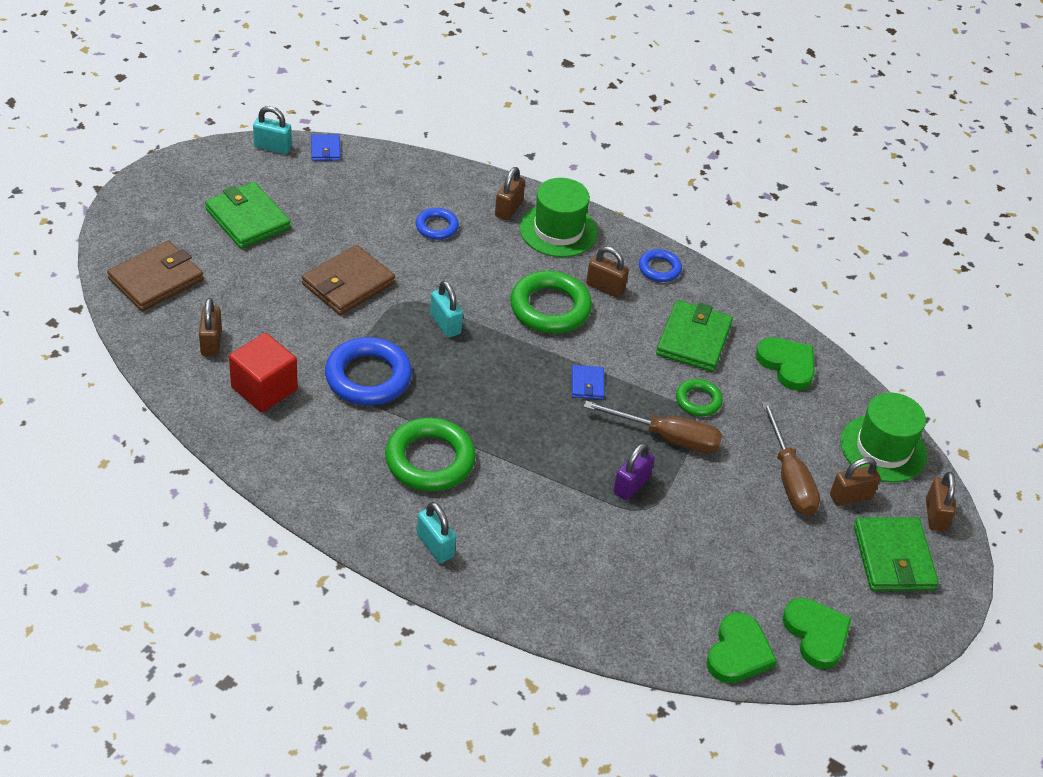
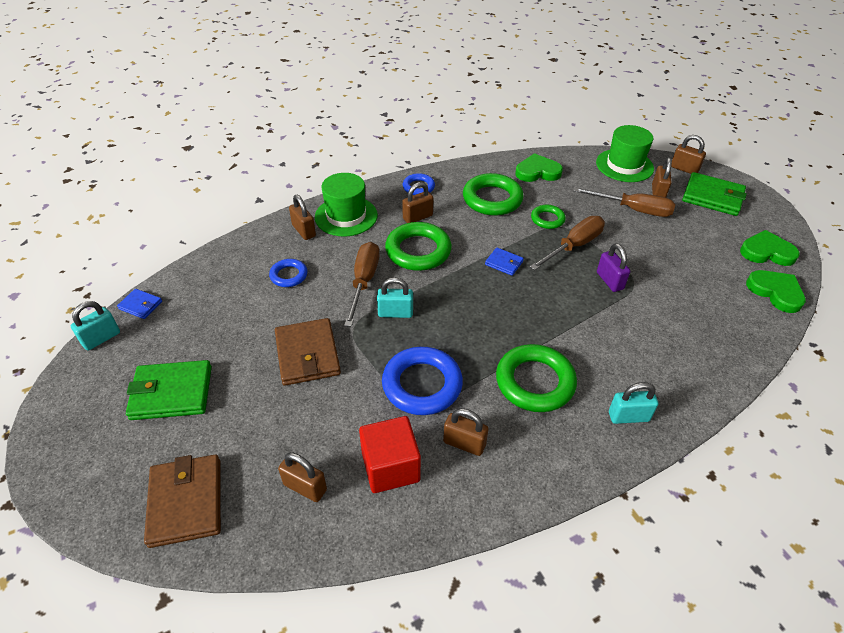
camera: 55 degrees left, 0 degrees up
(321, 430) = (464, 443): none -> brown padlock
(470, 284) = (364, 282): none -> brown screwdriver
(693, 339) = (492, 199): green wallet -> green ring

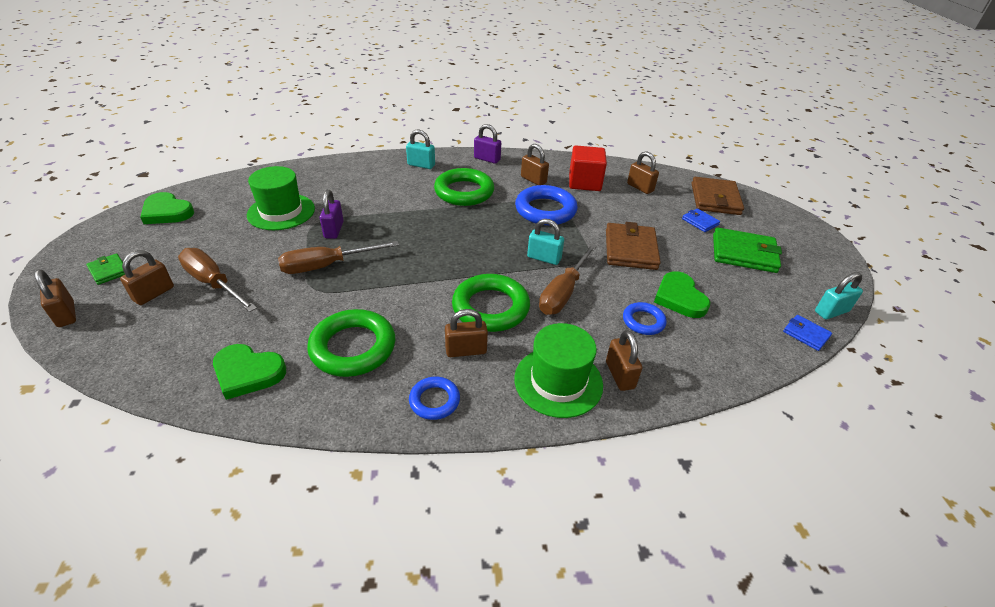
camera: 160 degrees left, 5 degrees down
(504, 263) = (412, 270): blue wallet -> blue wallet (700, 222)
(547, 219) = (318, 301): green ring -> none
(556, 471) = (487, 159): none -> purple padlock
(624, 165) = (124, 344): green hat -> green hat (281, 212)
(712, 197) = (108, 271): green wallet -> green wallet, size x0.52
(775, 292) = (218, 188): green heart -> green heart (679, 298)

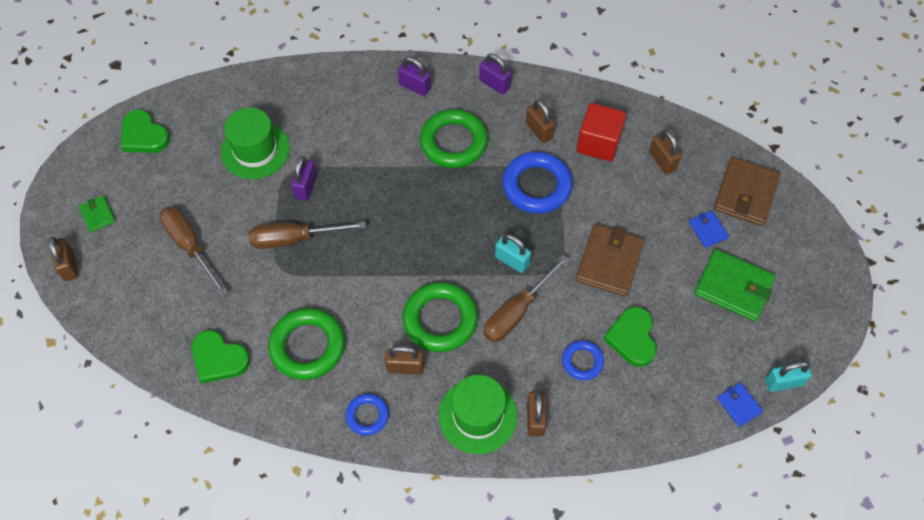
camera: 15 degrees right, 20 degrees up
(154, 294) = (139, 252): brown padlock -> none
(421, 165) = (414, 87): turquoise padlock -> purple padlock

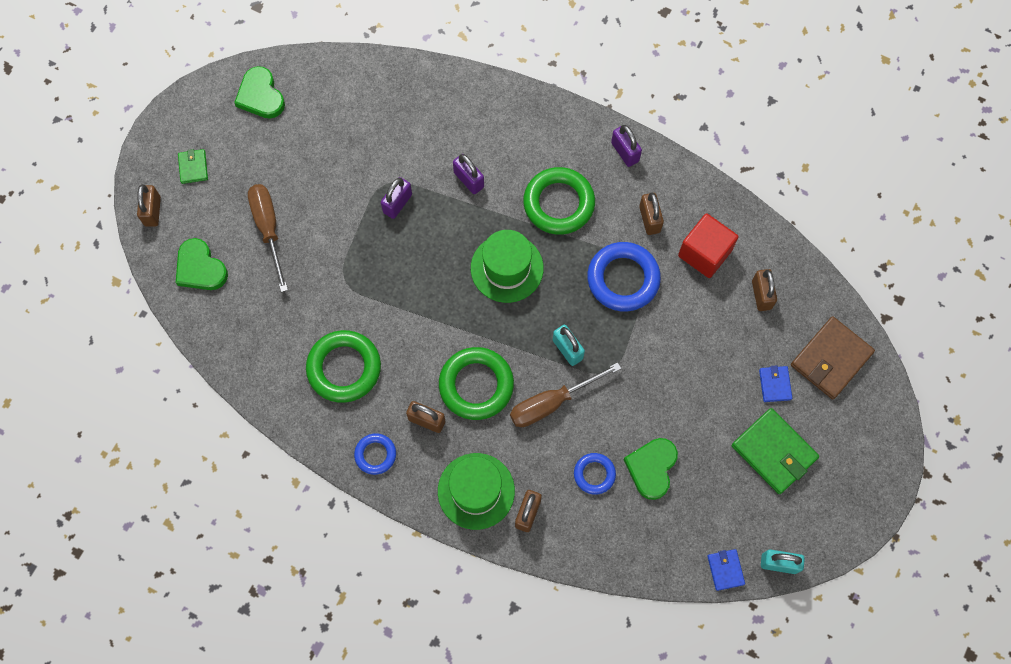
camera: 20 degrees right, 10 degrees up
(219, 358) = (260, 352): green heart -> green heart (200, 268)
(255, 150) = (362, 147): green hat -> green hat (507, 268)
(294, 239) = (368, 255): brown screwdriver -> none
(414, 87) = (543, 128): purple padlock -> purple padlock (469, 180)
(609, 262) = (662, 383): brown wallet -> none

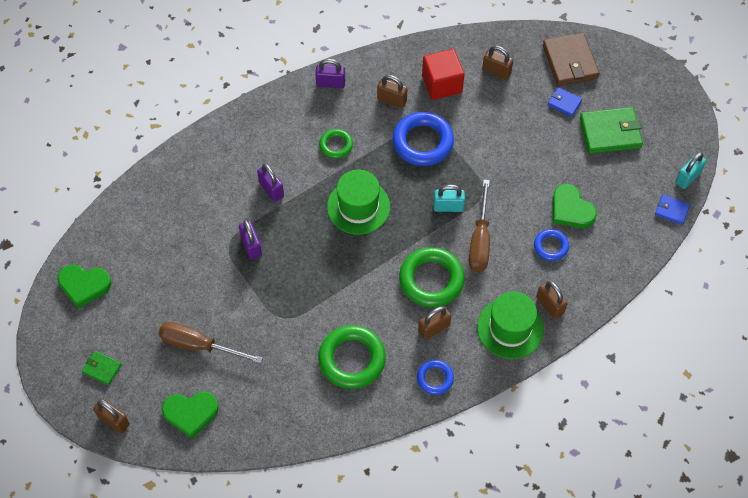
camera: 55 degrees left, 10 degrees down
(469, 180) = (271, 189): purple padlock -> purple padlock turned 60 degrees clockwise
(558, 203) = (336, 145): green ring -> green ring, size x0.55

